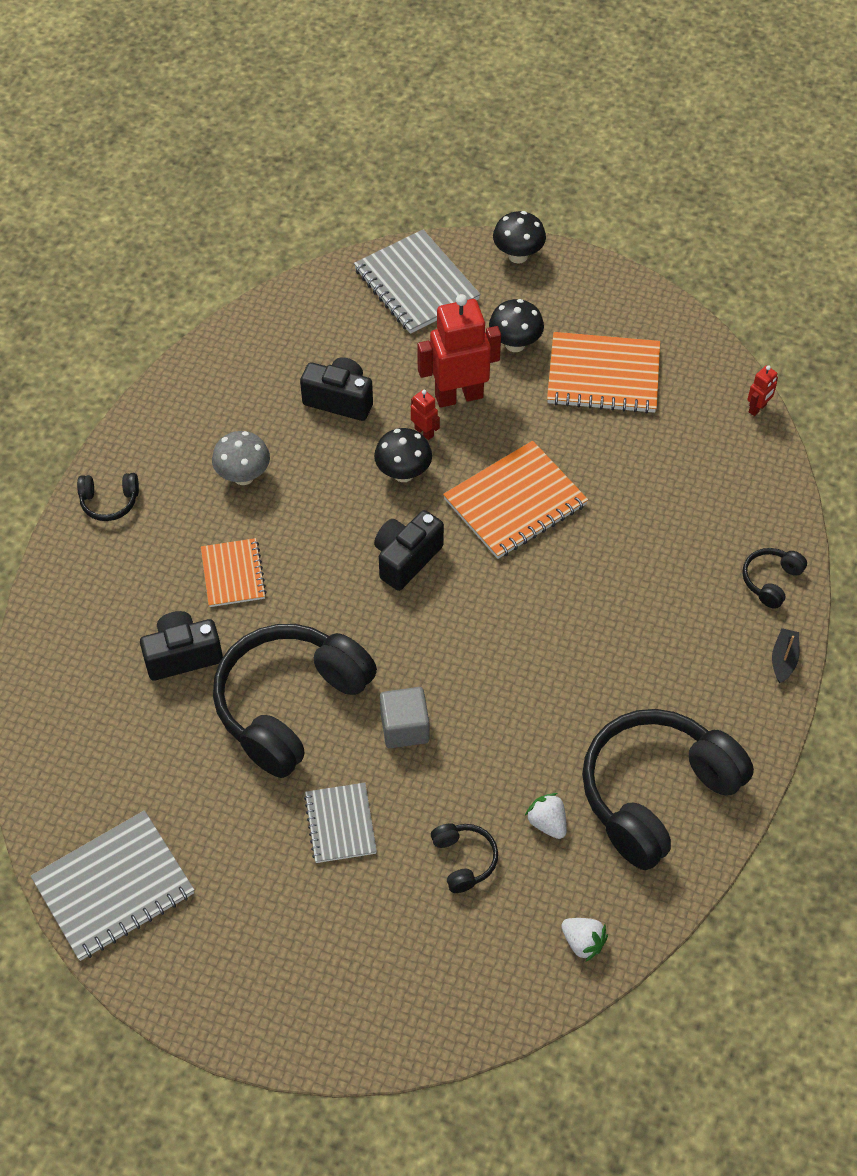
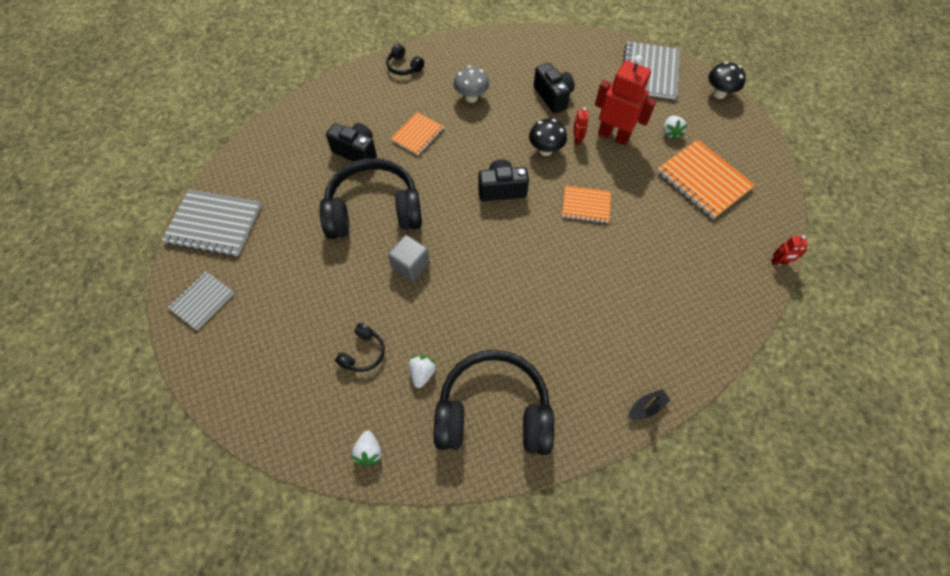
camera: 45 degrees right, 5 degrees up
(340, 824) = (331, 283): grey notebook -> grey notebook (202, 301)
(515, 344) = (671, 132): black mushroom -> white strawberry
(515, 502) = (586, 205): orange notebook -> orange notebook, size x0.60
(771, 581) = (686, 358): black headphones -> none

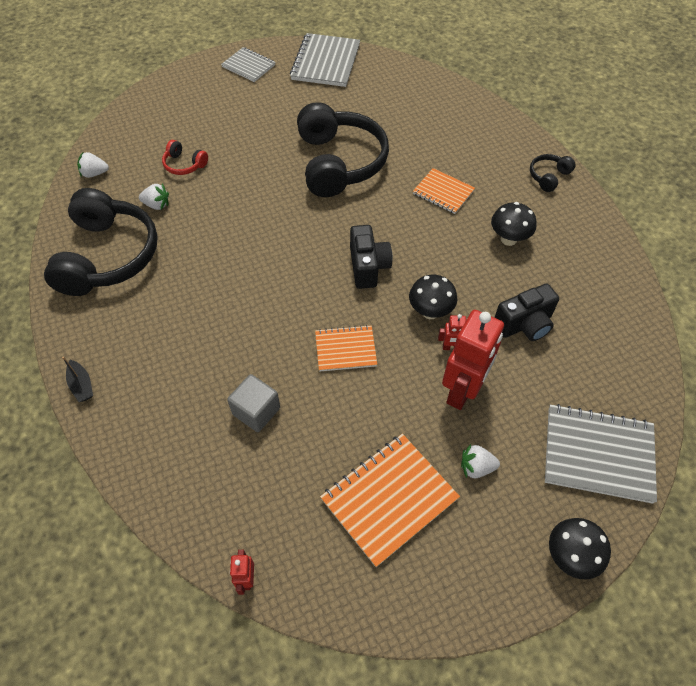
camera: 90 degrees right, 5 degrees down
(356, 152) = (415, 145): black camera -> none
(363, 353) = (184, 164): black headphones -> red headphones
(410, 265) = (273, 192): grey cube -> grey cube (256, 411)
(471, 97) = (508, 239): grey mushroom -> black mushroom
(586, 205) = (345, 349): orange notebook -> orange notebook turned 75 degrees clockwise

